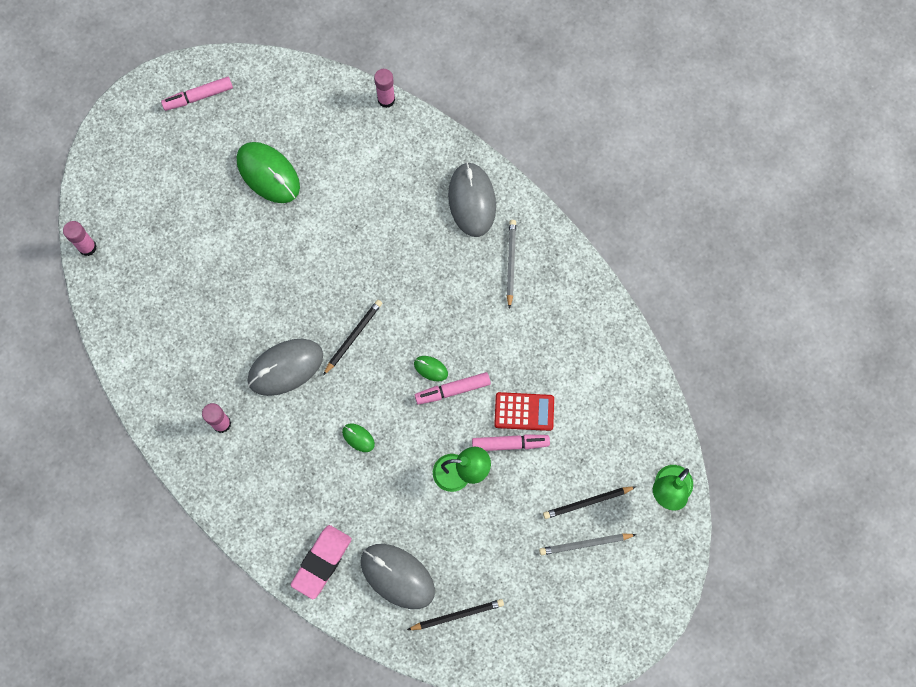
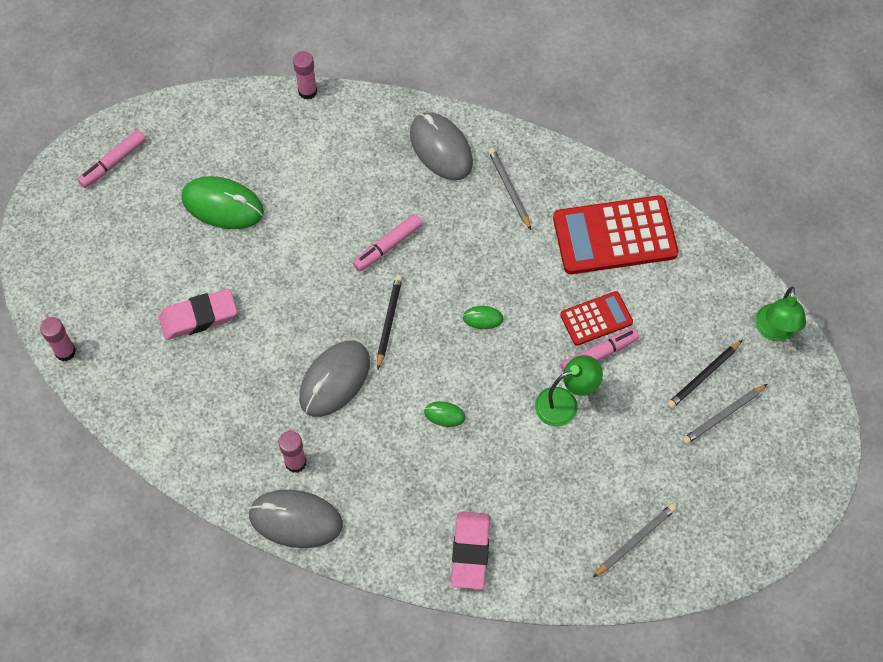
camera: 25 degrees left, 10 degrees down
(204, 264) = (198, 317): none -> pink eraser
(397, 576) = (555, 530): grey mouse -> grey mouse (295, 520)
(452, 390) = (515, 329): pink marker -> pink marker (388, 246)
(457, 615) = (635, 540): black pencil -> grey pencil
(578, 345) = (614, 236): none -> red calculator

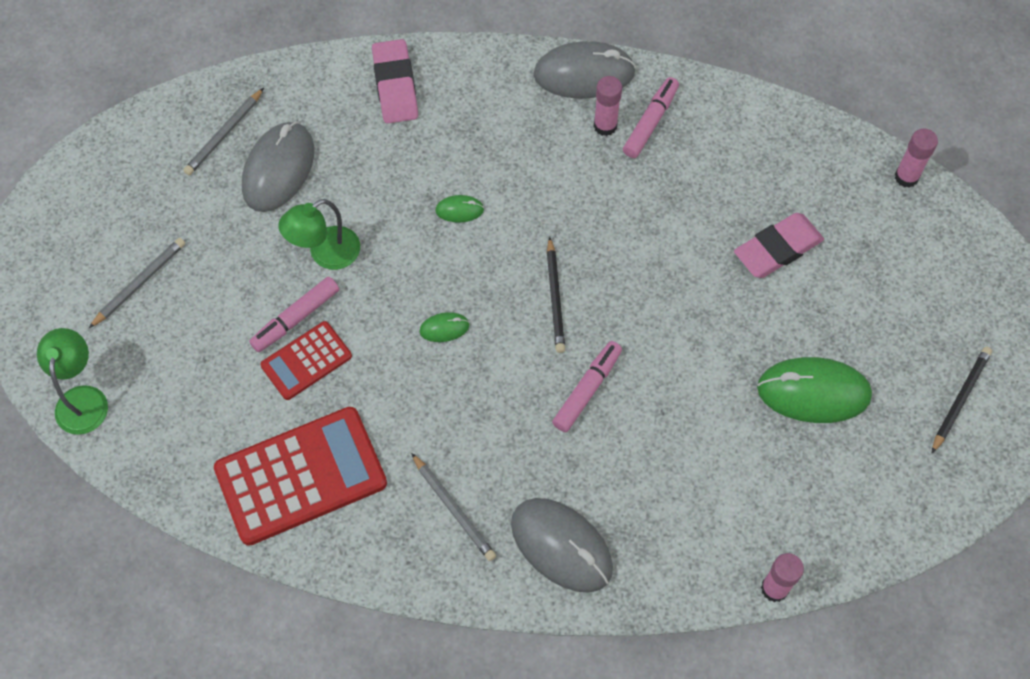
camera: 165 degrees right, 0 degrees up
(113, 163) = (978, 414): pink marker -> pink marker (650, 122)
(335, 380) = (594, 218): grey mouse -> grey mouse (278, 169)
(703, 376) = (166, 323): black pencil -> black pencil (960, 399)

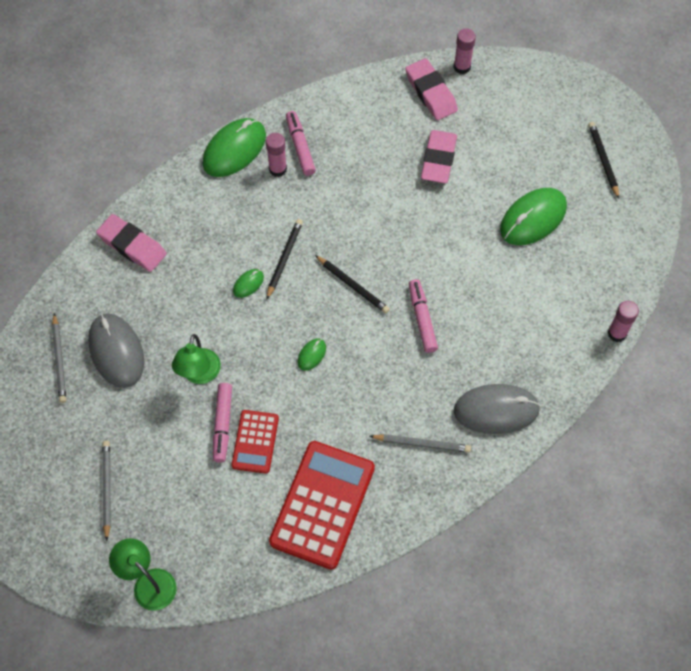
camera: 45 degrees left, 0 degrees up
(518, 215) = (284, 259): none -> black pencil
(584, 74) = (234, 150): grey mouse -> green mouse
(843, 176) = (431, 93): none -> pink eraser

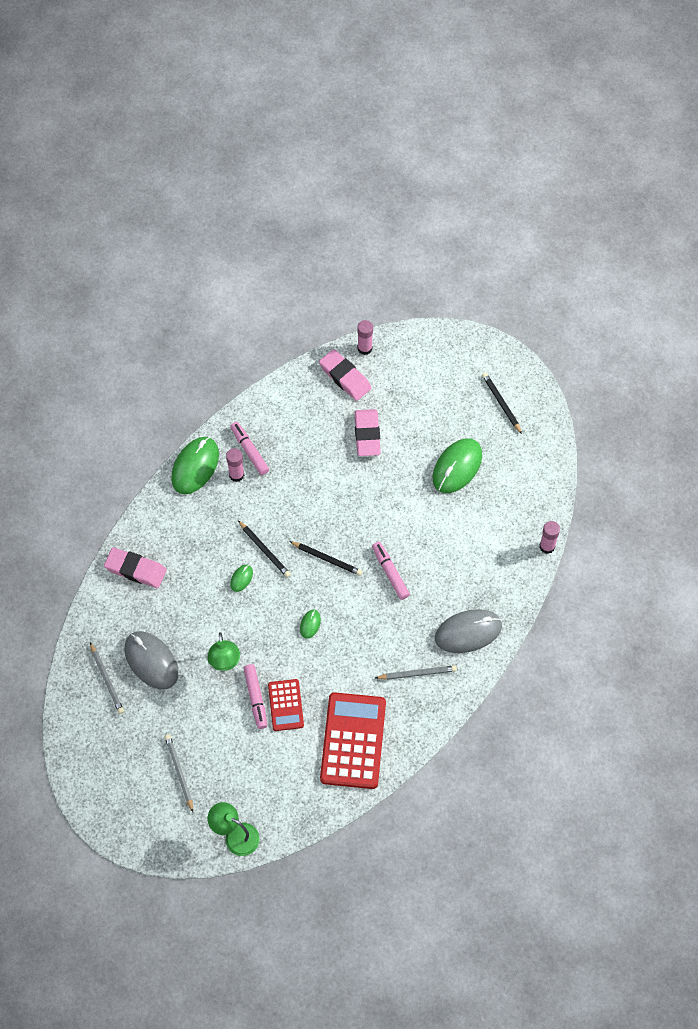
camera: 15 degrees left, 0 degrees up
(284, 259) = (264, 550): black pencil -> black pencil turned 135 degrees clockwise

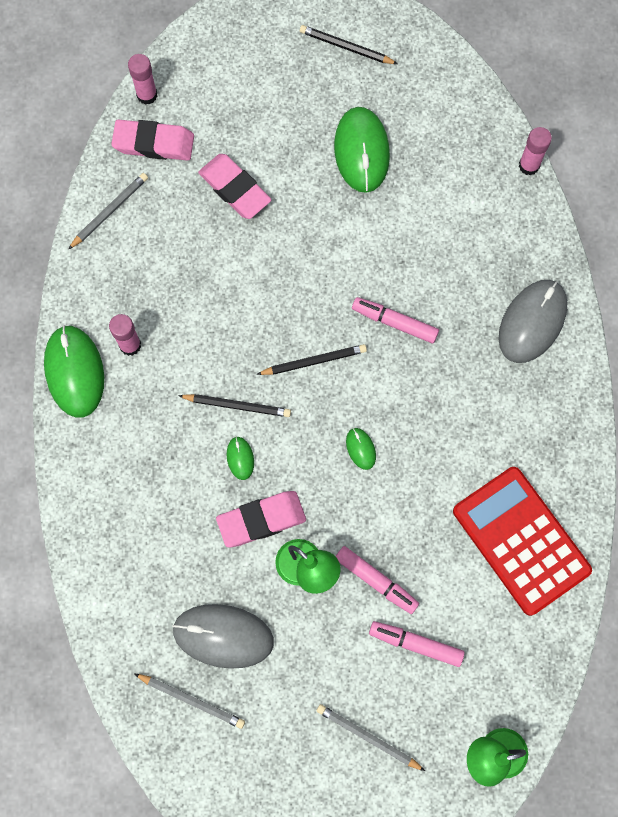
camera: 40 degrees left, 10 degrees up
(135, 570) = (111, 545): pink eraser -> pink eraser (261, 520)
(249, 451) = (120, 306): pink marker -> pink marker (415, 644)
(286, 705) = (415, 561): red calculator -> none
(417, 673) = (521, 410): grey pencil -> grey pencil (110, 211)

